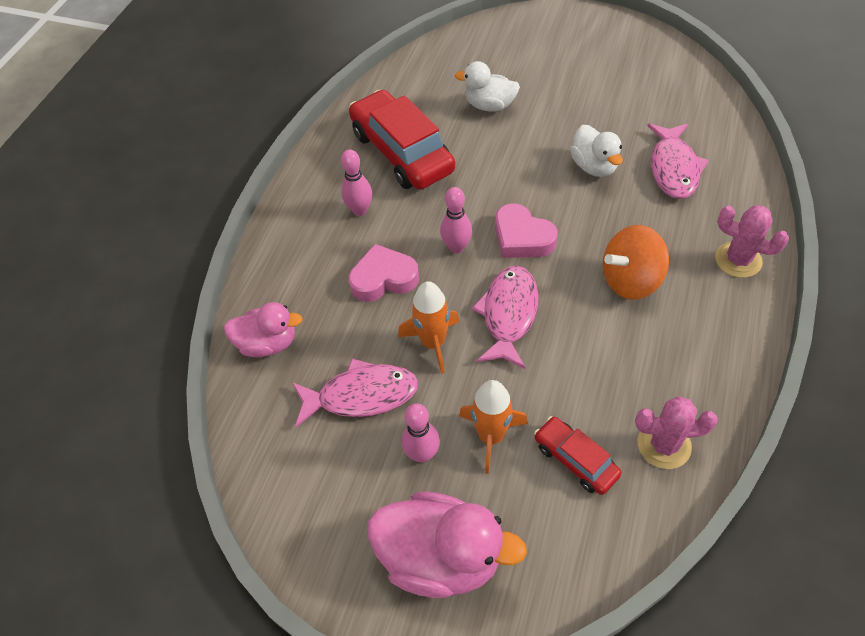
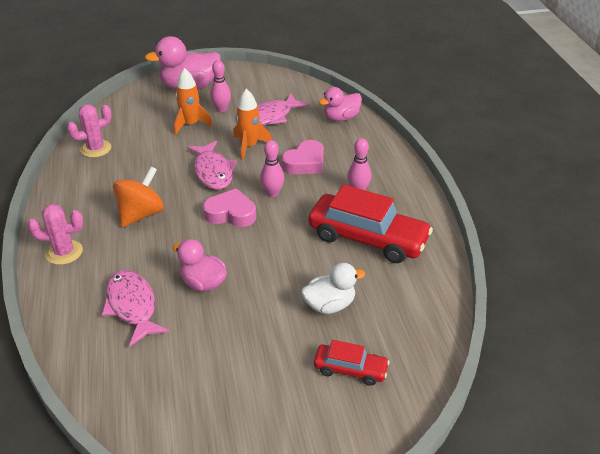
camera: 145 degrees right, 15 degrees down
(575, 459) = (142, 130): red car -> red car (350, 369)
(594, 166) = (203, 283): white duck -> pink duck

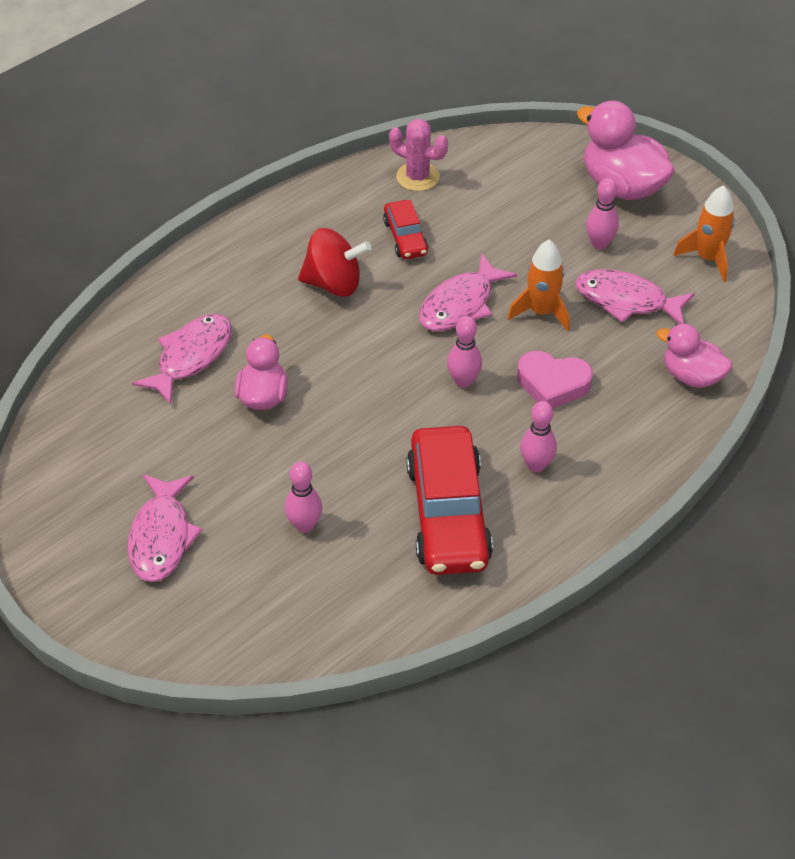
camera: 60 degrees right, 10 degrees up
(64, 252) = (229, 258): pink cactus -> none
(141, 214) = (334, 283): orange spinning top -> red spinning top
(191, 124) = (539, 232): orange rocket -> orange rocket (708, 258)
(231, 213) = (395, 361): pink heart -> none
(284, 386) = (161, 537): none -> pink fish
(329, 305) = (304, 525): white duck -> pink bowling pin
(350, 369) = (219, 585): red car -> red car (405, 237)

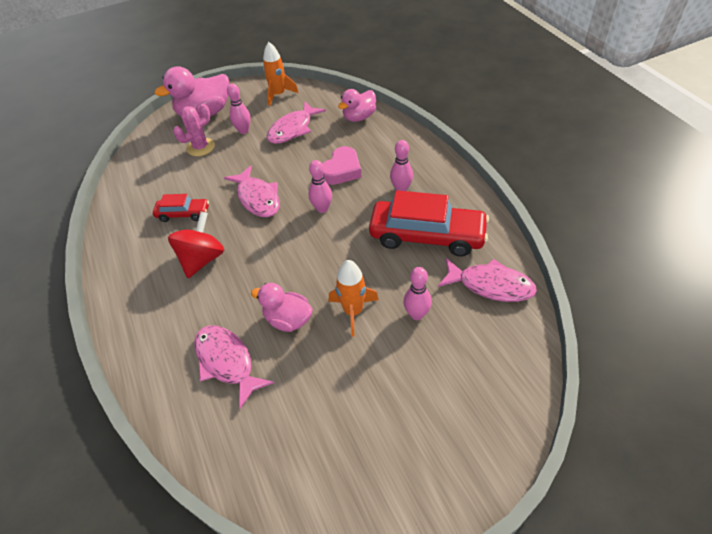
camera: 70 degrees left, 0 degrees up
(161, 537) = (404, 412): pink fish -> pink fish (491, 285)
(417, 177) = (133, 198): pink cactus -> pink cactus (200, 147)
(541, 312) = (283, 164): orange rocket -> orange rocket (353, 311)

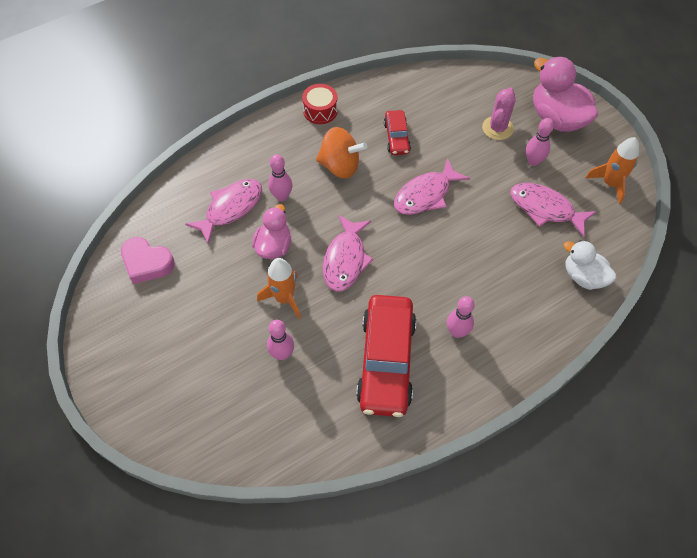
camera: 80 degrees right, 10 degrees up
(121, 273) = (320, 111): none -> red drum
(200, 147) = (497, 128): pink cactus -> pink cactus turned 75 degrees clockwise
(202, 259) = (340, 166): red spinning top -> orange spinning top
(322, 209) = (417, 256): pink bowling pin -> pink bowling pin (282, 196)
(342, 170) = (480, 268): pink heart -> pink heart (147, 263)
(359, 117) = (583, 276): pink duck -> white duck
(491, 285) = (321, 425): pink fish -> pink fish (345, 260)

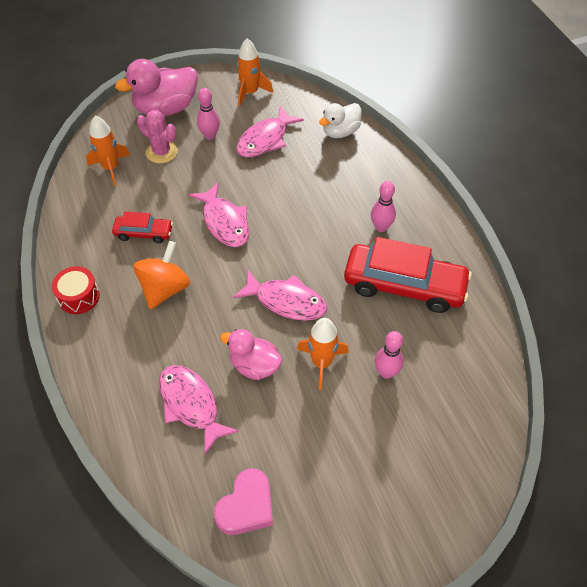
camera: 80 degrees left, 5 degrees down
(282, 196) = (189, 350): pink bowling pin -> none
(464, 96) = (111, 168): none -> orange rocket

